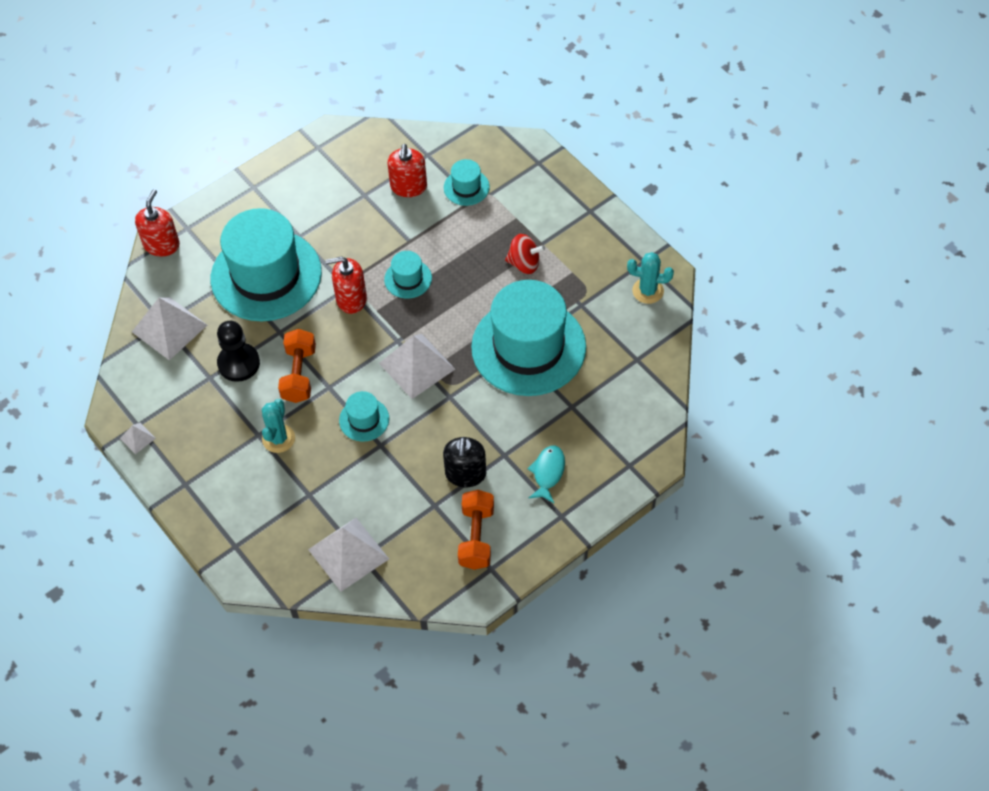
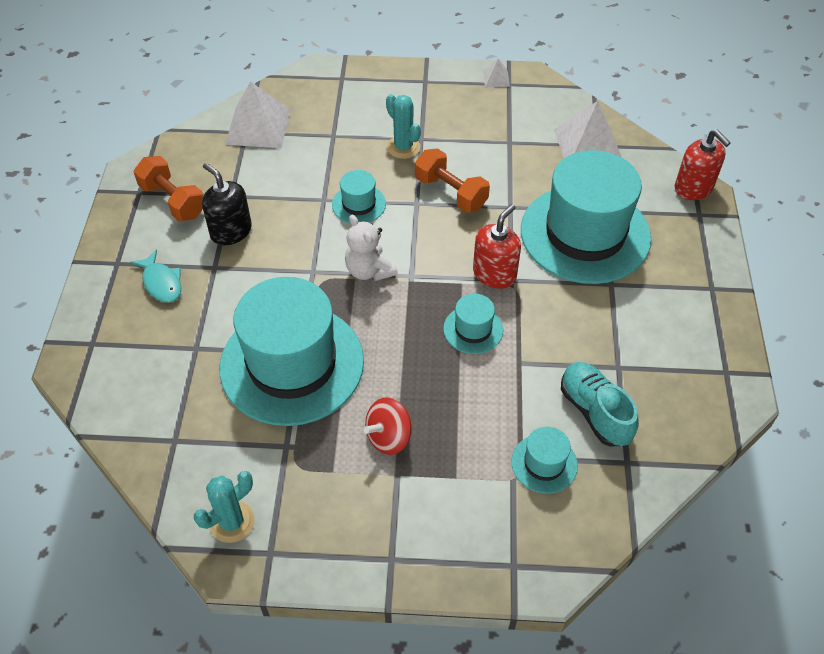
camera: 130 degrees right, 5 degrees down
(238, 363) = (504, 165): black pawn -> none
(408, 186) = (595, 412): red soap dispenser -> turquoise shoe
(417, 366) = (369, 270): white pyramid -> white teddy bear

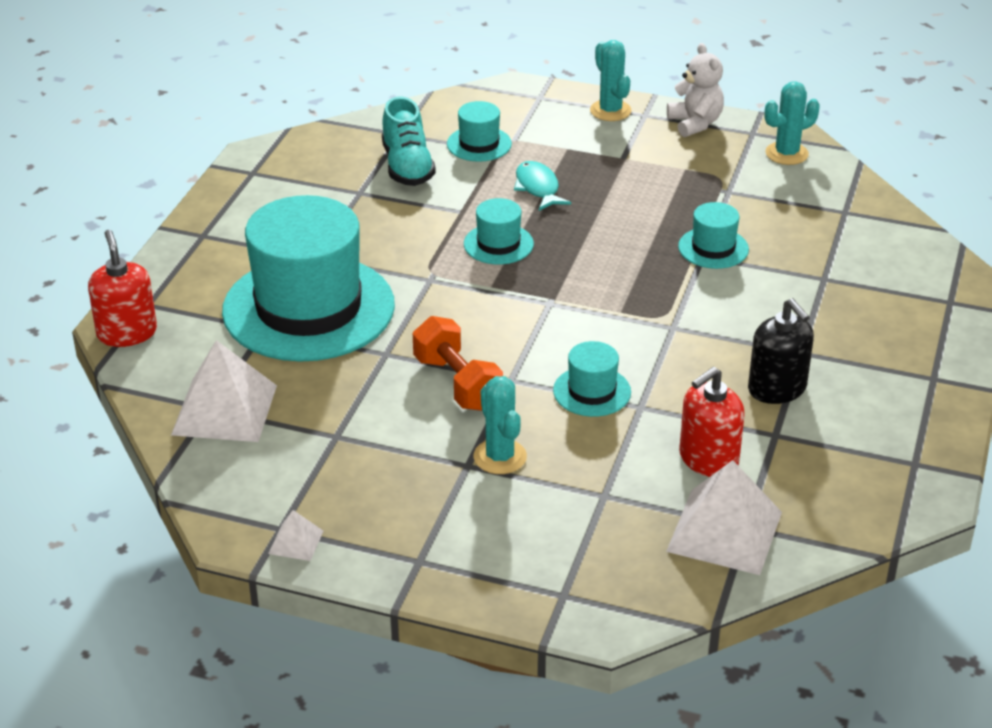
camera: 165 degrees left, 15 degrees down
(161, 283) = (870, 346): turquoise fish -> turquoise fish (538, 188)
(173, 201) = (862, 441): orange dumbbell -> none
(292, 364) = (713, 248): turquoise hat -> turquoise hat, size x0.43
(369, 270) = (600, 316): white teddy bear -> white teddy bear (695, 123)
(389, 437) = (622, 181): red spinning top -> none
(430, 557) = (610, 111): none -> turquoise cactus
(494, 274) = (446, 288): red soap dispenser -> red soap dispenser (708, 459)

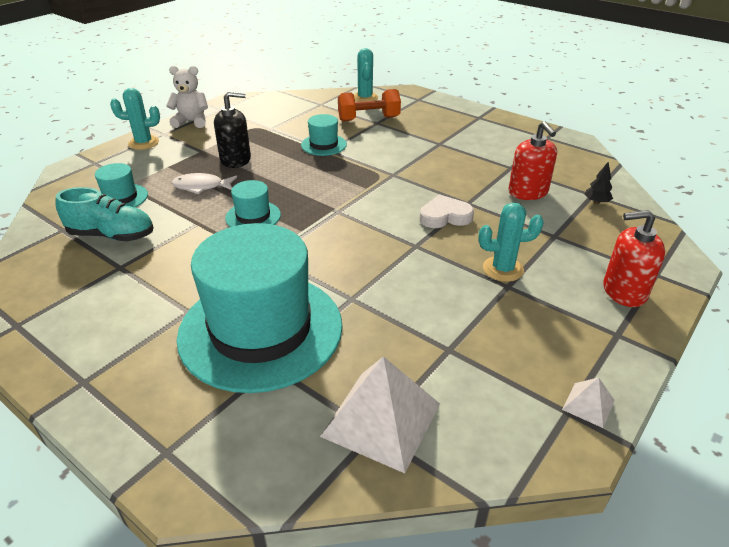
camera: 70 degrees left, 0 degrees up
(127, 333) = (204, 482): red soap dispenser -> red soap dispenser (624, 291)
(457, 383) = (409, 270): orange dumbbell -> orange dumbbell (369, 119)
(538, 188) = (201, 187): turquoise fish -> white fish
(592, 391) = (445, 216): turquoise hat -> white heart
(724, 531) = (596, 202): white pyramid -> black tree
(777, 389) = (470, 157): black soap dispenser -> black soap dispenser (236, 159)
(786, 154) = (252, 105): turquoise cactus -> turquoise cactus (365, 98)

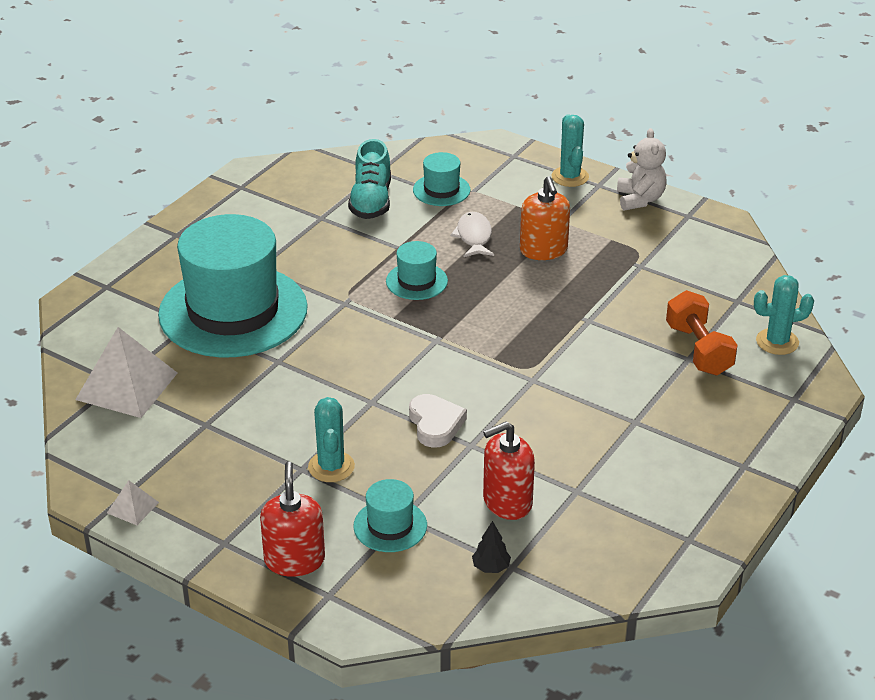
camera: 85 degrees right, 0 degrees up
(236, 159) = (543, 250): black soap dispenser -> orange soap dispenser
(323, 145) = (602, 315): turquoise hat -> turquoise hat (390, 526)

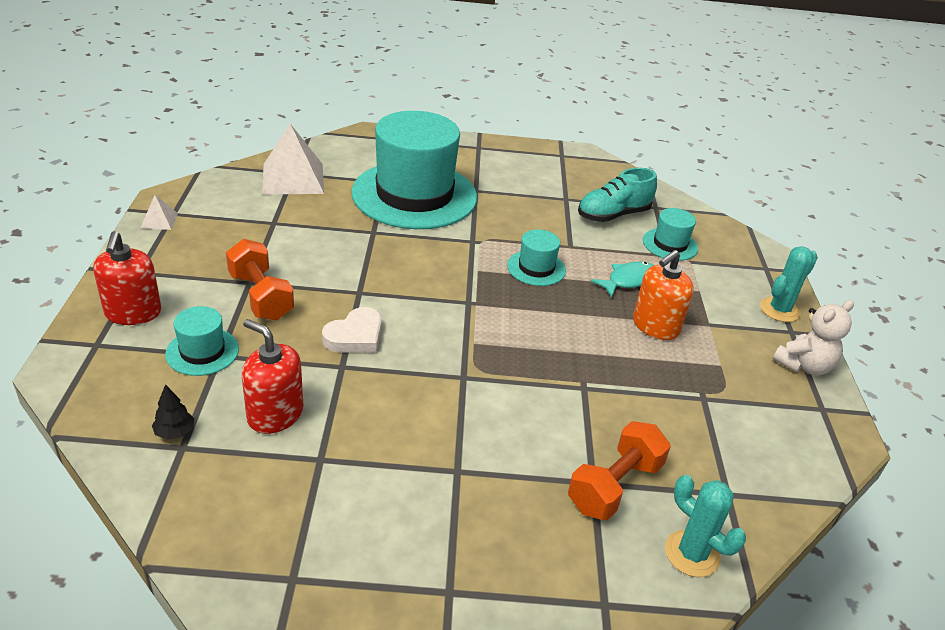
camera: 55 degrees right, 0 degrees up
(294, 560) = (133, 313): red soap dispenser -> red soap dispenser turned 120 degrees clockwise
(331, 467) = (261, 296): turquoise cactus -> orange dumbbell
(474, 237) = (628, 280): white fish -> turquoise fish

